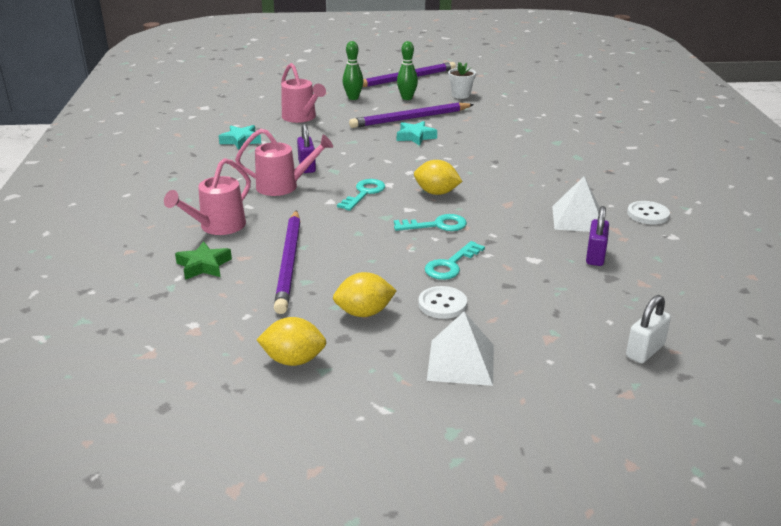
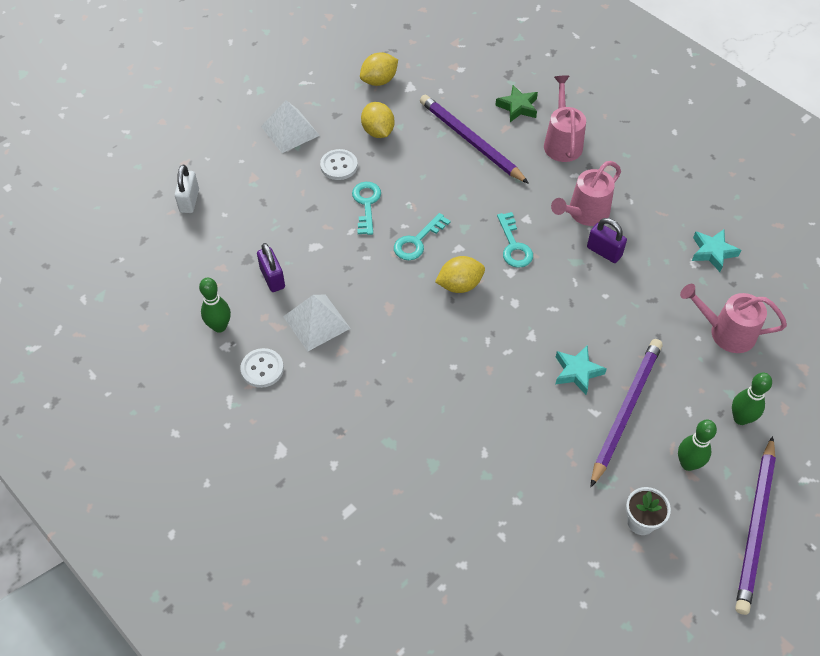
camera: 140 degrees right, 25 degrees up
(364, 313) = (378, 131): yellow lemon -> yellow lemon turned 60 degrees counterclockwise
(671, 248) = (219, 326): none -> green bowling pin

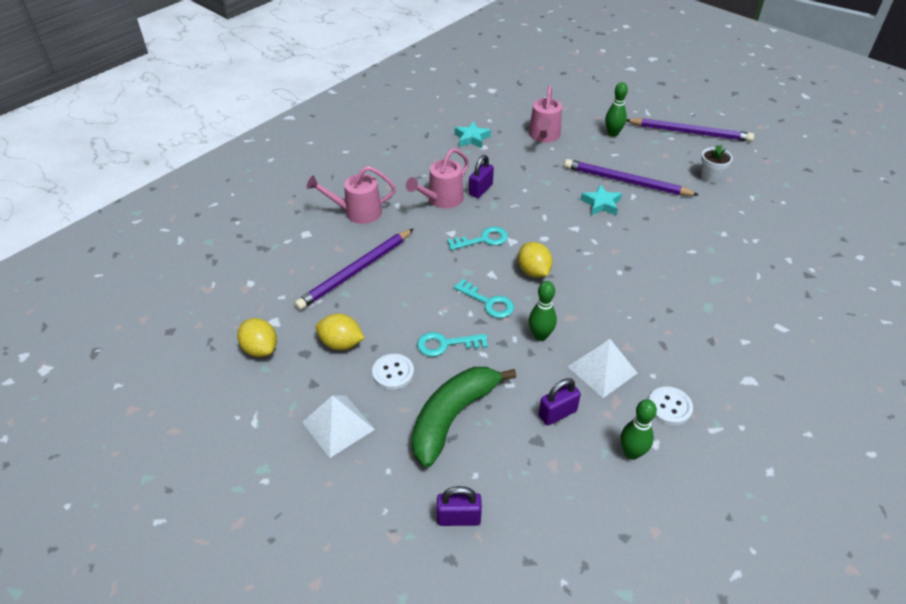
camera: 95 degrees left, 10 degrees down
(189, 201) = (458, 518): white padlock -> purple padlock
(283, 204) = (453, 417): none -> green banana
(378, 131) = (341, 343): yellow lemon -> yellow lemon turned 45 degrees clockwise
(518, 107) = (310, 240): green star -> none
(584, 214) = (441, 200): pink watering can -> pink watering can turned 90 degrees clockwise
(688, 463) = (657, 156): green bowling pin -> green bowling pin (540, 336)

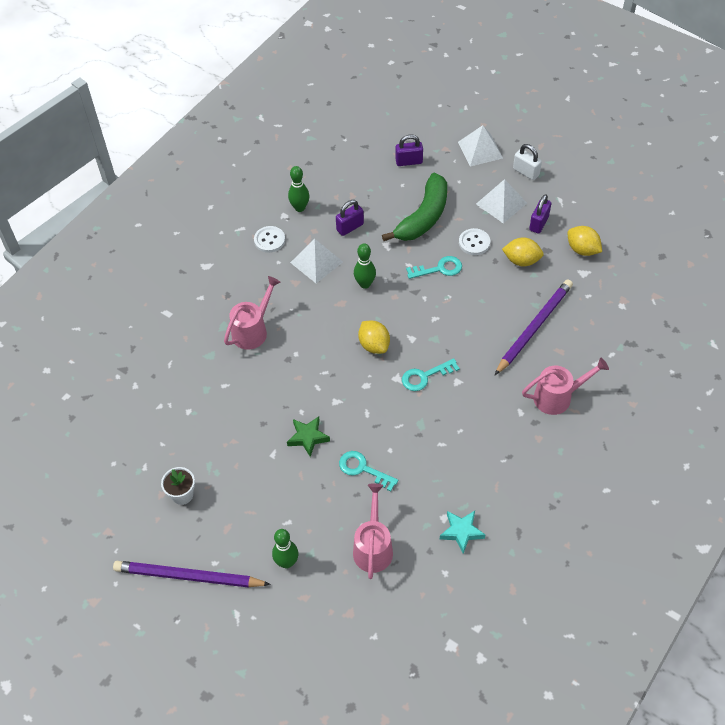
camera: 175 degrees right, 10 degrees up
(282, 474) = (526, 172): none -> white padlock
(338, 527) = (480, 150): none -> white pyramid
(441, 200) = (476, 424): pink watering can -> pink watering can (253, 330)
(480, 190) = (437, 444): purple padlock -> purple padlock (539, 223)
(488, 302) = (410, 309): turquoise key -> turquoise key (363, 469)
(601, 204) = (308, 437): turquoise star -> green star
(626, 181) = (278, 475): purple pencil -> none

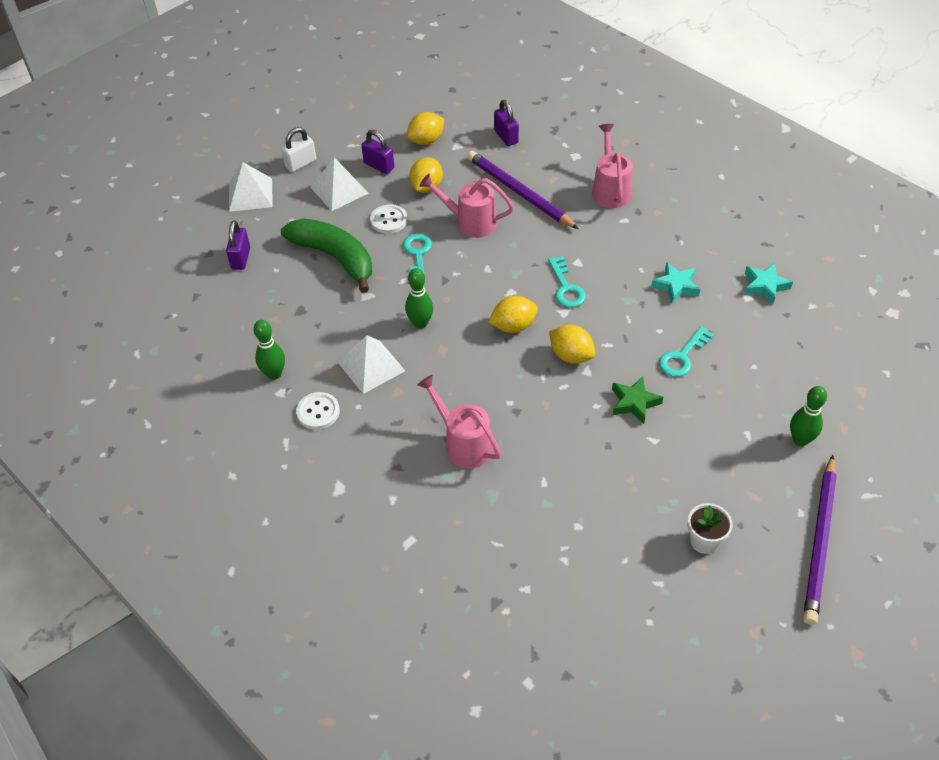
camera: 80 degrees left, 5 degrees down
(350, 227) = (326, 327): purple padlock -> purple padlock (506, 137)
(350, 388) = (571, 356): none -> yellow lemon
(373, 546) = (781, 360): pink watering can -> pink watering can (470, 222)
(445, 459) = (676, 286): none -> turquoise star

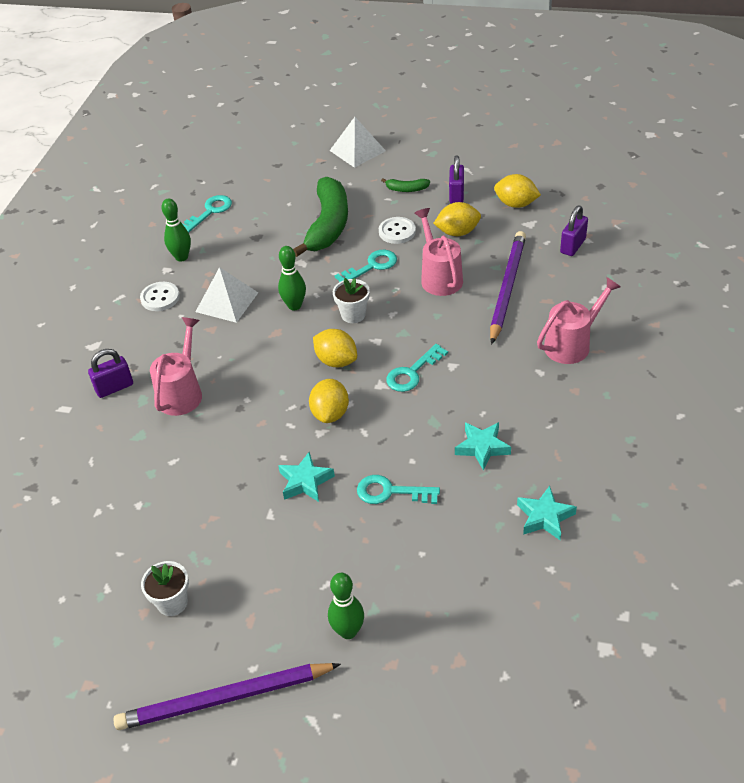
camera: 60 degrees right, 5 degrees down
(227, 327) = (210, 211): none -> turquoise key
(241, 258) = (285, 181): purple padlock -> purple padlock (114, 387)
(301, 163) = (417, 156): white padlock -> none
(339, 190) = (406, 189): white pyramid -> green banana
(467, 292) = (353, 315): none -> white flower pot
(634, 403) = (305, 481): green star -> turquoise star

